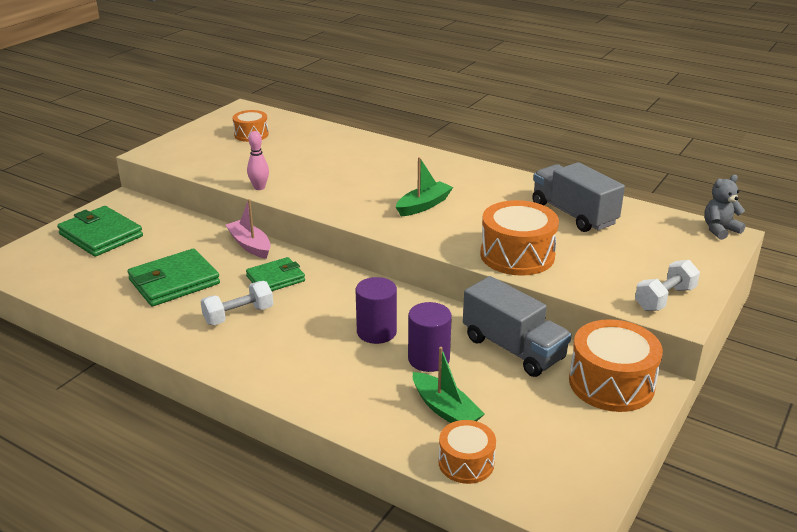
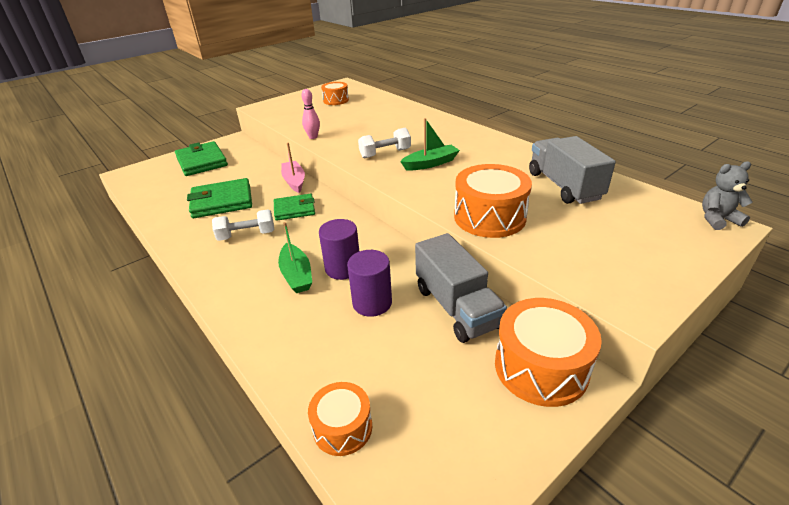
camera: 20 degrees right, 5 degrees up
(445, 409) = (357, 360): green boat -> green boat (296, 275)
(665, 298) = (627, 285): white dumbbell -> white dumbbell (385, 153)

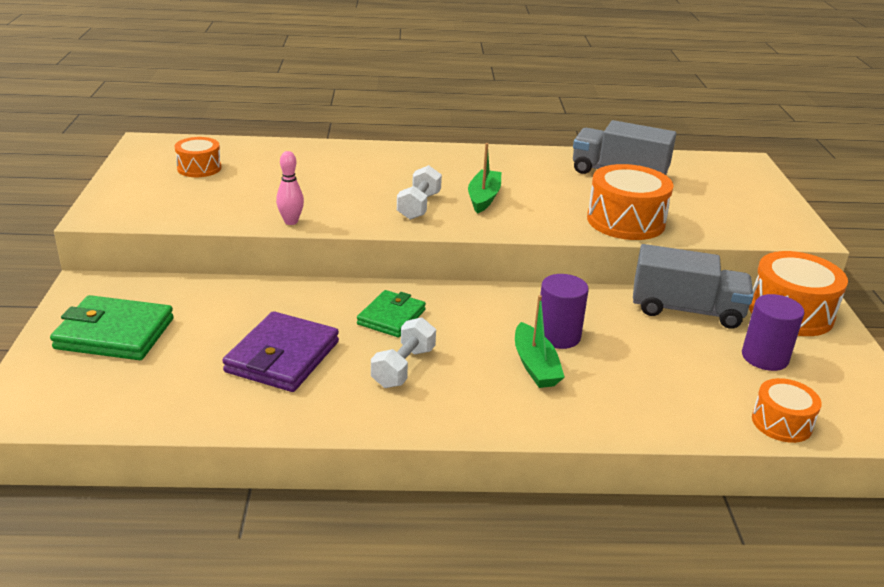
camera: 55 degrees left, 5 degrees down
(222, 202) = (282, 357): green wallet -> purple wallet
(294, 181) = (317, 291): pink boat -> none
(296, 275) = (535, 365): green boat -> green boat turned 60 degrees clockwise
(372, 303) = (634, 344): purple cylinder -> purple cylinder (765, 357)
(717, 219) = (737, 159): grey teddy bear -> none

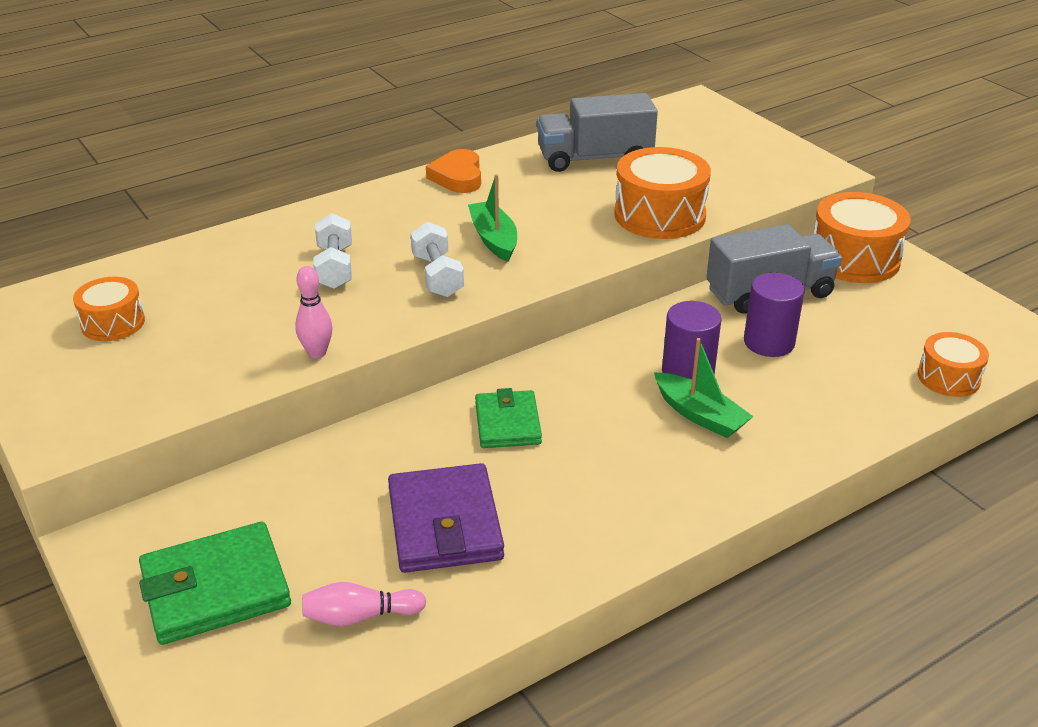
camera: 30 degrees left, 5 degrees up
(172, 384) = (360, 616): none -> pink bowling pin
(403, 367) = (581, 476): white dumbbell -> white dumbbell (335, 267)
(504, 156) = (458, 177): none -> orange heart
(765, 357) = (877, 316): purple cylinder -> purple cylinder (769, 342)

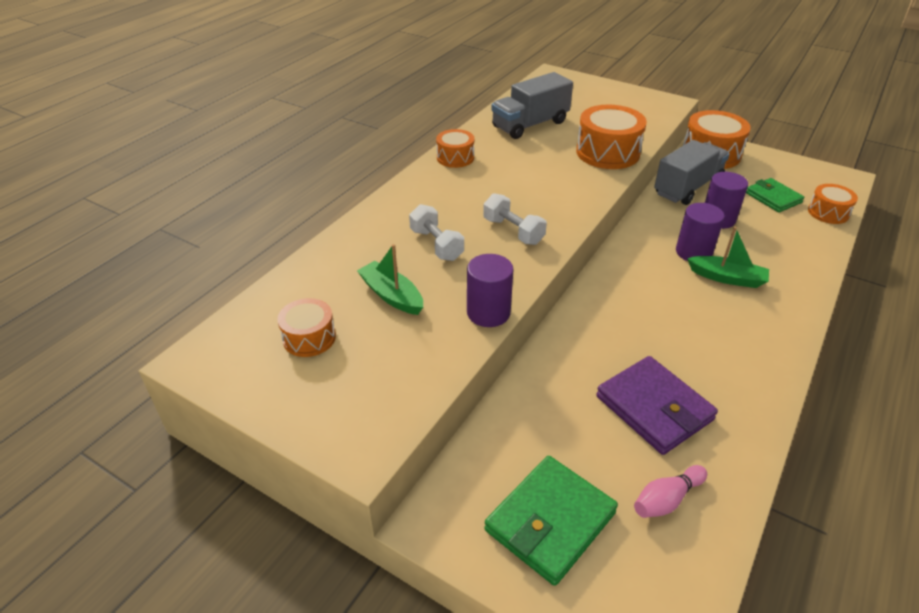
camera: 25 degrees left, 5 degrees up
(317, 353) = (488, 312): pink bowling pin -> purple cylinder
(458, 177) = (455, 157): orange heart -> orange drum
(493, 239) = (523, 195): green boat -> green boat (391, 295)
(507, 423) = (623, 322): green wallet -> green wallet (773, 198)

